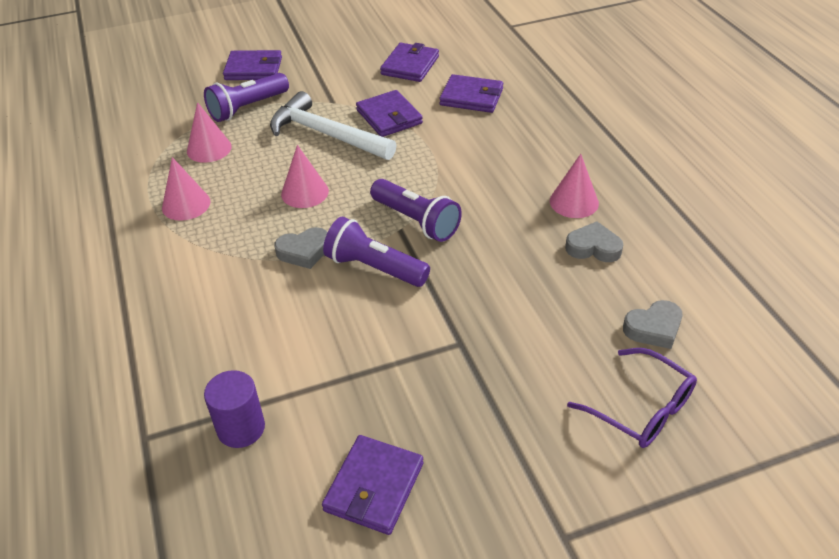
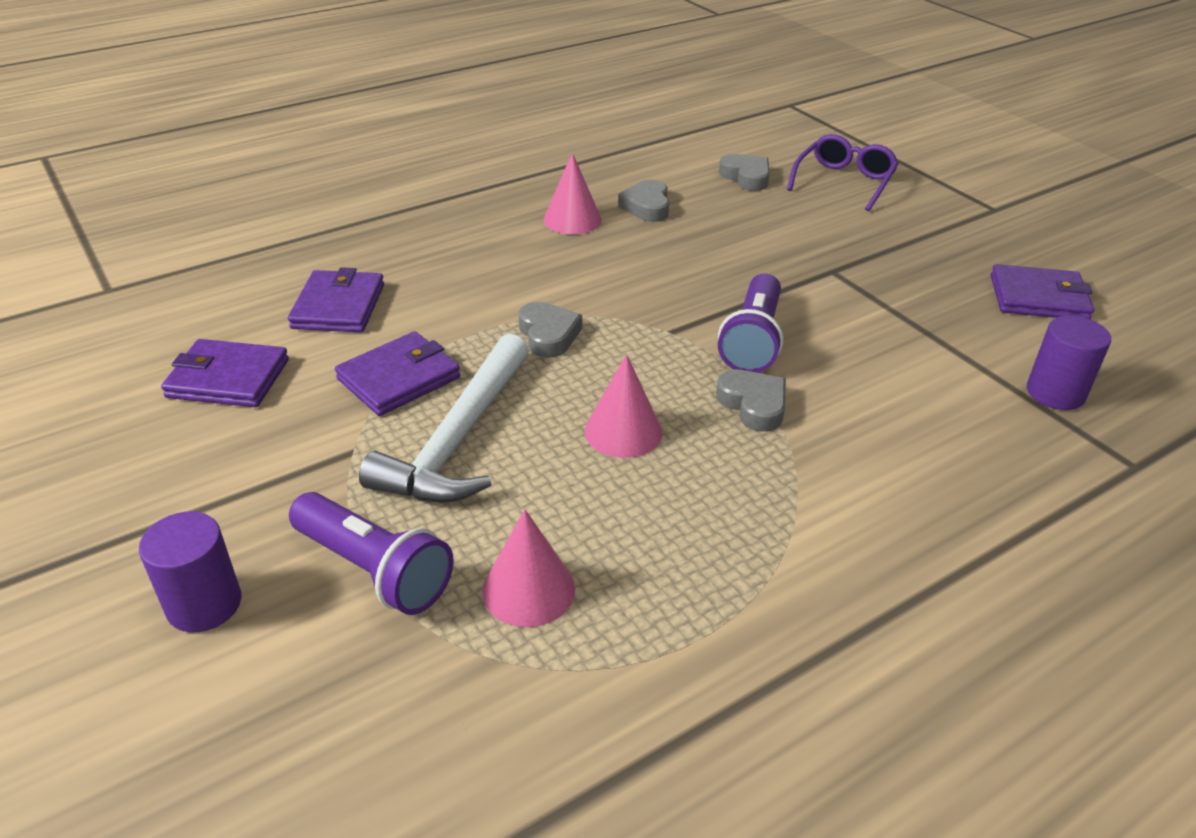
camera: 105 degrees left, 5 degrees down
(186, 204) = (704, 570): pink cone -> none
(253, 69) = (204, 604): purple wallet -> purple cylinder
(414, 174) = (548, 335): none -> grey heart
(416, 221) = (649, 321): purple flashlight -> none

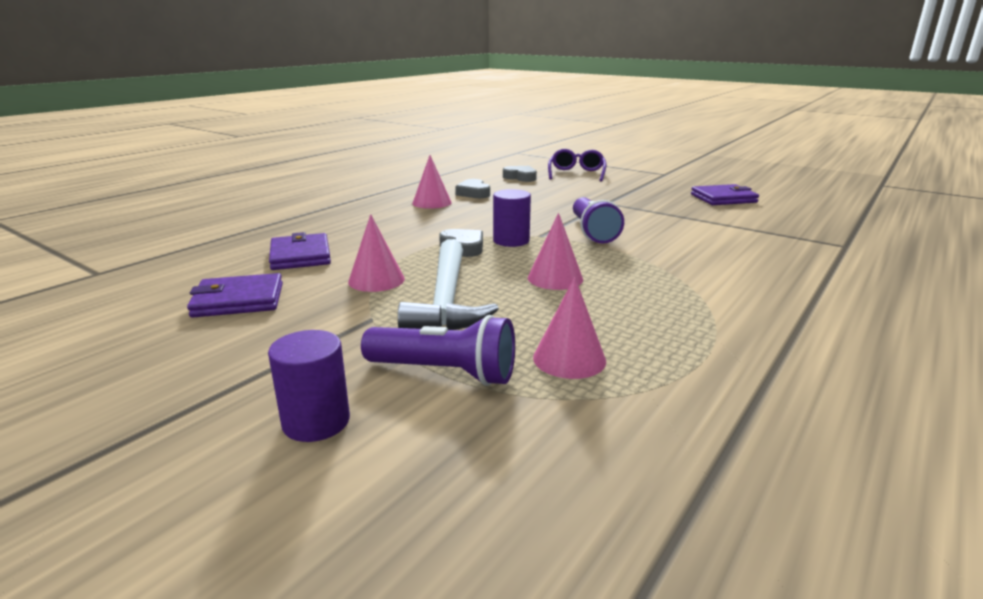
camera: 20 degrees left, 15 degrees down
(399, 378) = (376, 280): purple wallet -> pink cone
(753, 405) = (622, 256): grey heart -> none
(1055, 393) = (774, 227): purple cylinder -> purple cylinder (511, 241)

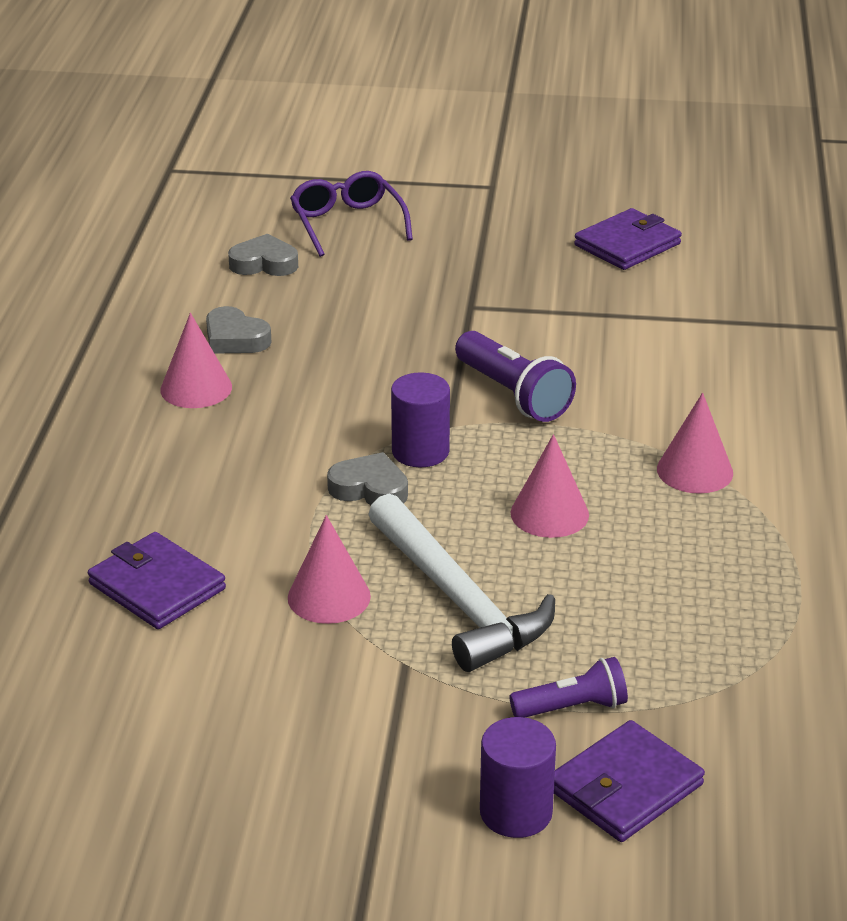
camera: 30 degrees left, 10 degrees up
(238, 300) = (195, 698): purple wallet -> purple wallet (625, 787)
(444, 373) = (572, 707): purple flashlight -> purple flashlight, size x0.64
(569, 359) = (676, 641): pink cone -> pink cone (695, 471)

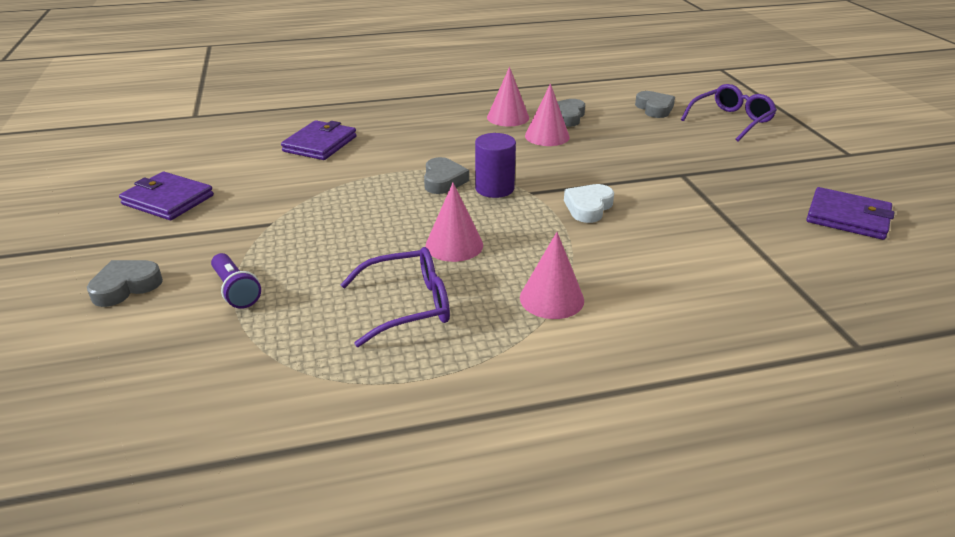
camera: 70 degrees right, 0 degrees up
(329, 597) = (328, 189): pink cone -> pink cone (547, 136)
(457, 600) = (340, 229): white hammer -> none
(513, 394) = (588, 207): purple flashlight -> white heart
(516, 812) = (126, 287): purple cylinder -> grey heart
(625, 787) = (150, 326): purple wallet -> purple wallet (168, 200)
(666, 572) = (408, 305): none -> purple glasses

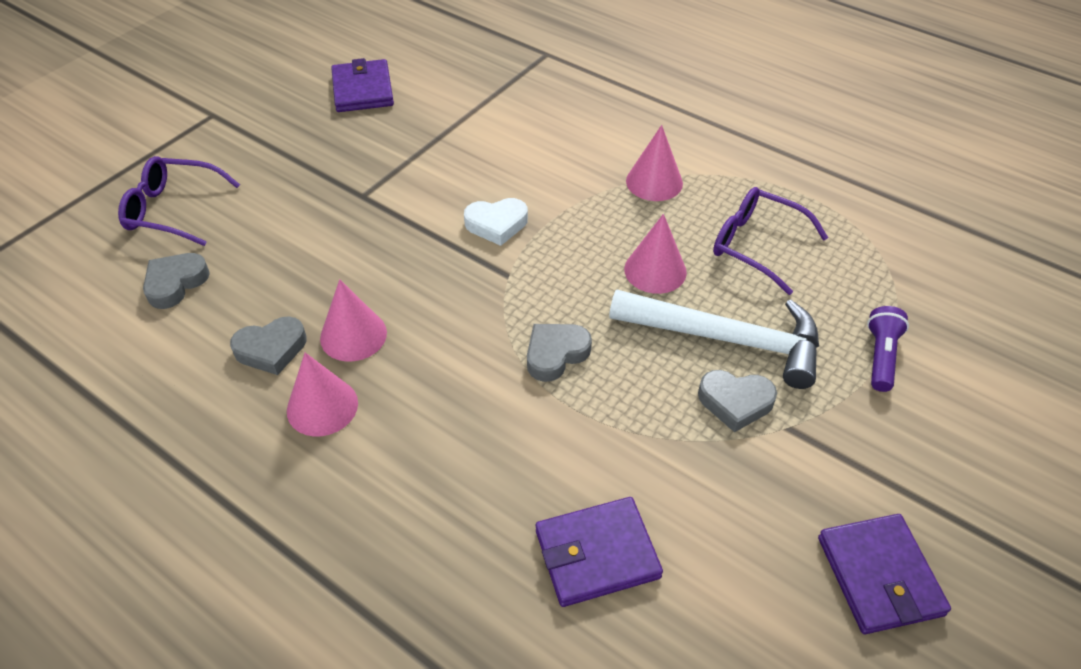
camera: 130 degrees left, 15 degrees up
(126, 287) = (983, 437): grey heart -> grey heart (735, 402)
(356, 239) = (727, 340): none -> white hammer
(494, 188) = (529, 304): purple cylinder -> none

